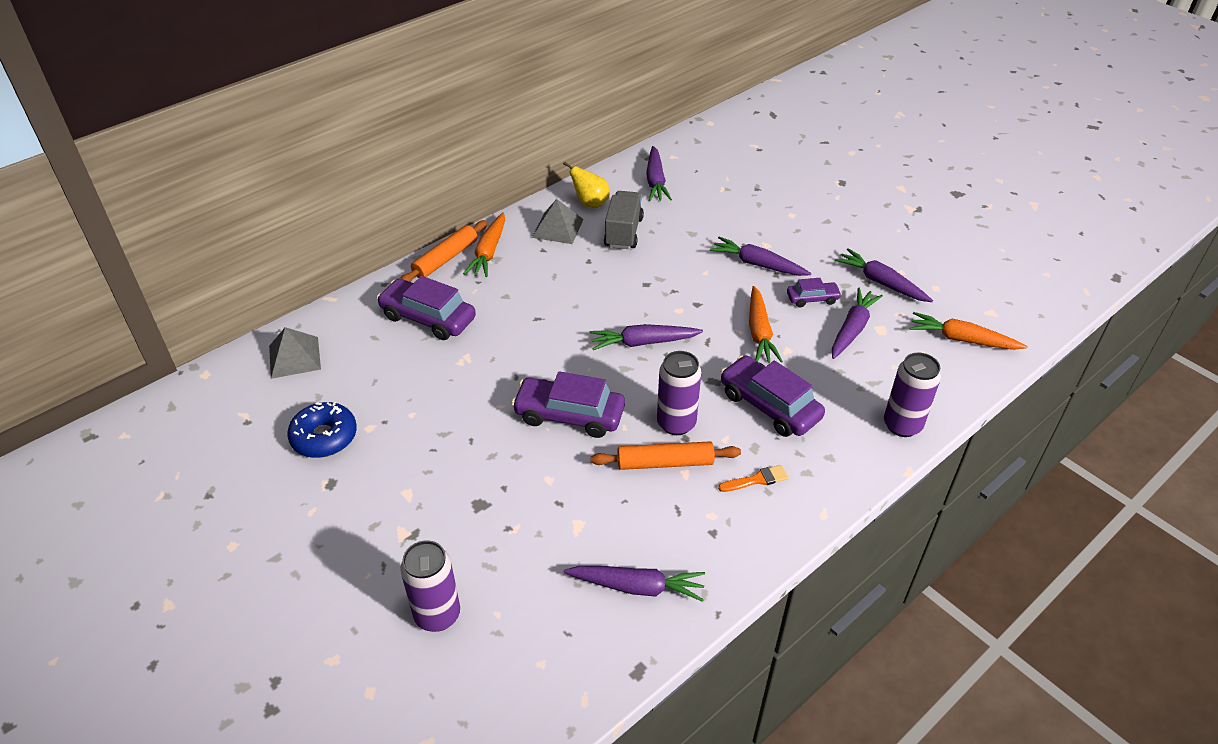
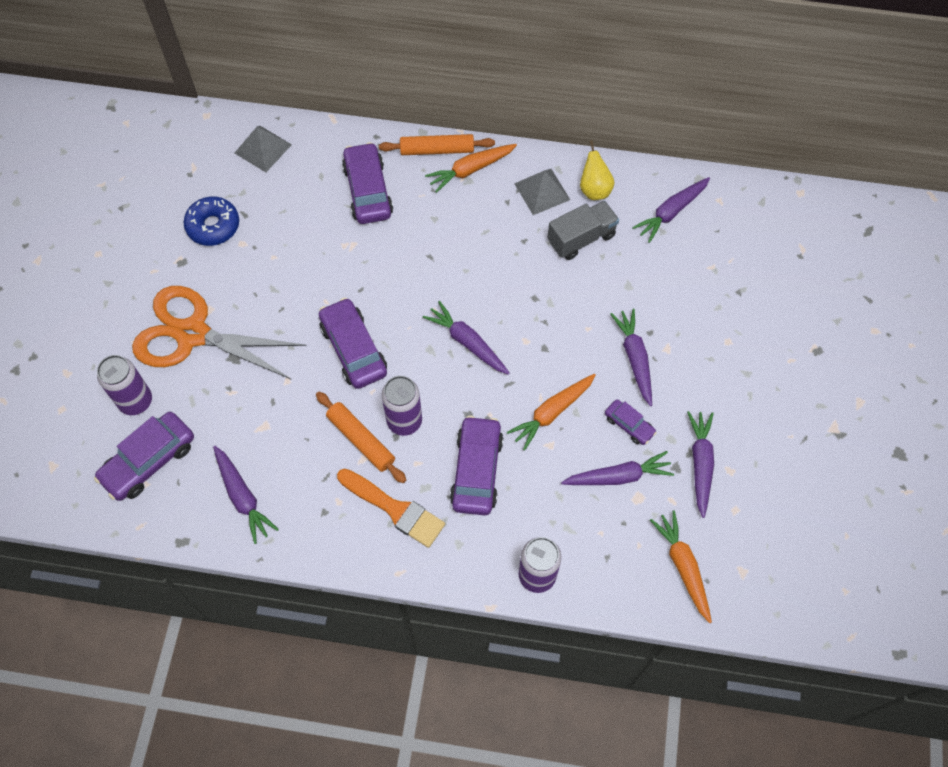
camera: 50 degrees right, 20 degrees up
(417, 521) = (192, 334): none -> orange scissors
(517, 645) = (149, 461): none -> purple car
(756, 480) = (394, 509): orange brush -> orange brush, size x1.92

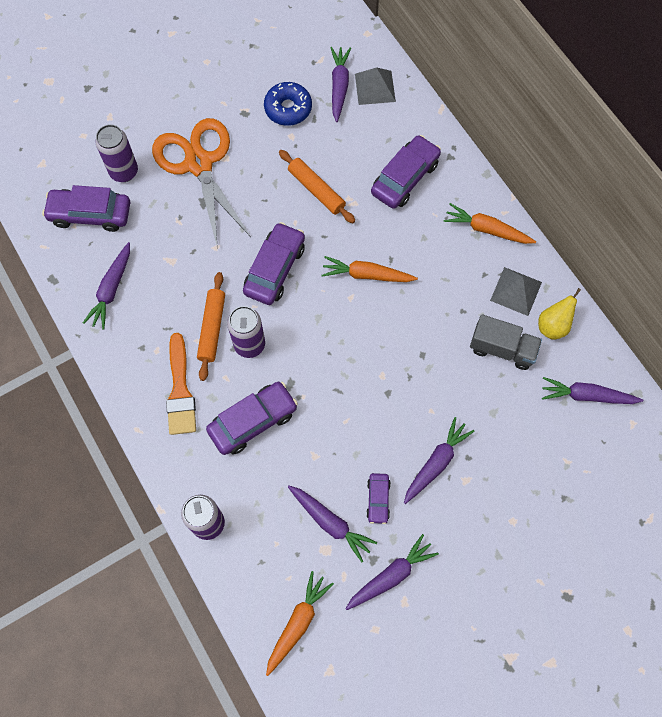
camera: 50 degrees right, 5 degrees up
(437, 150) = (481, 195): orange rolling pin -> orange rolling pin (316, 190)
(467, 342) = (345, 337): purple carrot -> purple carrot (339, 86)
(552, 413) = (340, 438): orange carrot -> orange carrot (366, 275)

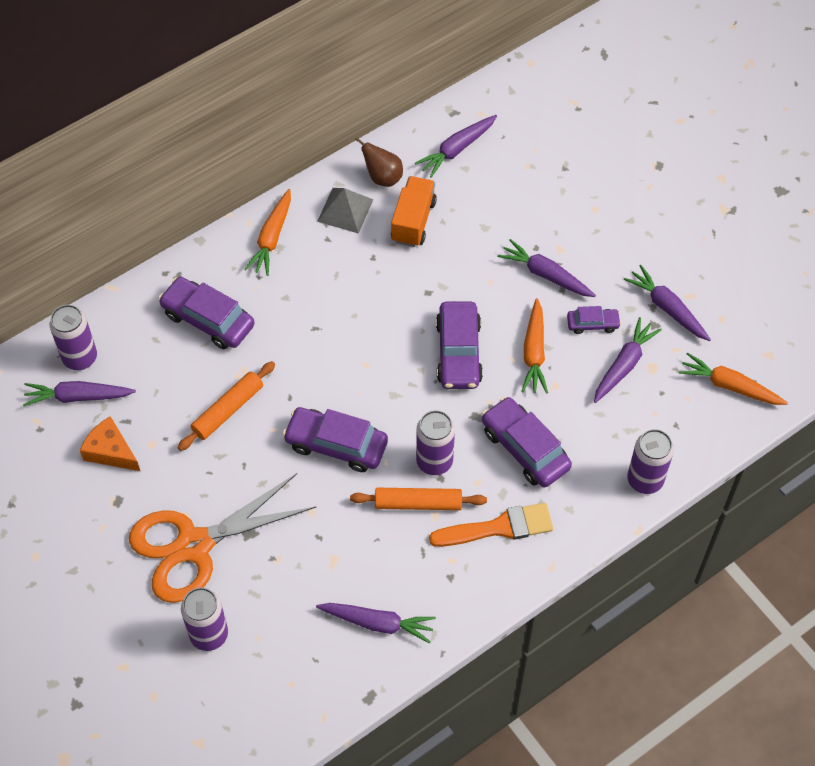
camera: 95 degrees left, 10 degrees down
(90, 214) = (273, 666): purple car -> purple car (458, 352)
(288, 108) = (111, 451): blue donut -> orange cheese
(366, 275) = (336, 350): orange carrot -> orange carrot (534, 353)
(375, 87) = (80, 358): grey pyramid -> purple can
(502, 349) = (413, 221): grey truck -> orange truck
(553, 326) = (383, 177): yellow pear -> brown pear
(586, 396) = (456, 149): purple carrot -> purple carrot turned 45 degrees clockwise

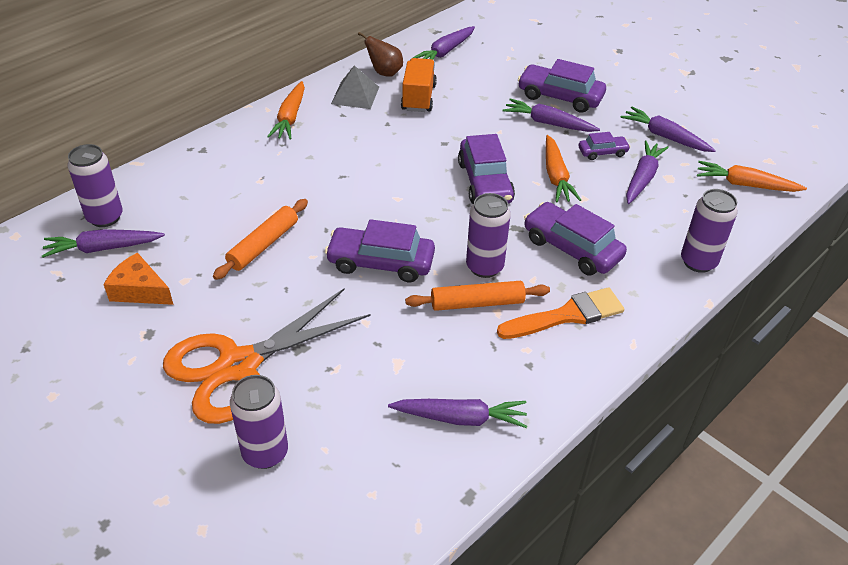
camera: 10 degrees left, 15 degrees down
(208, 319) = (235, 178): purple car -> purple car (560, 97)

